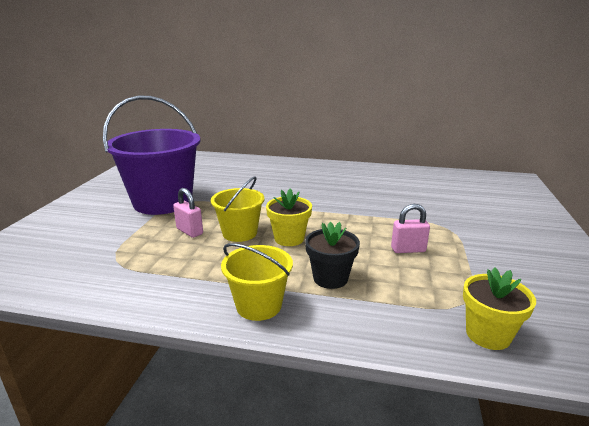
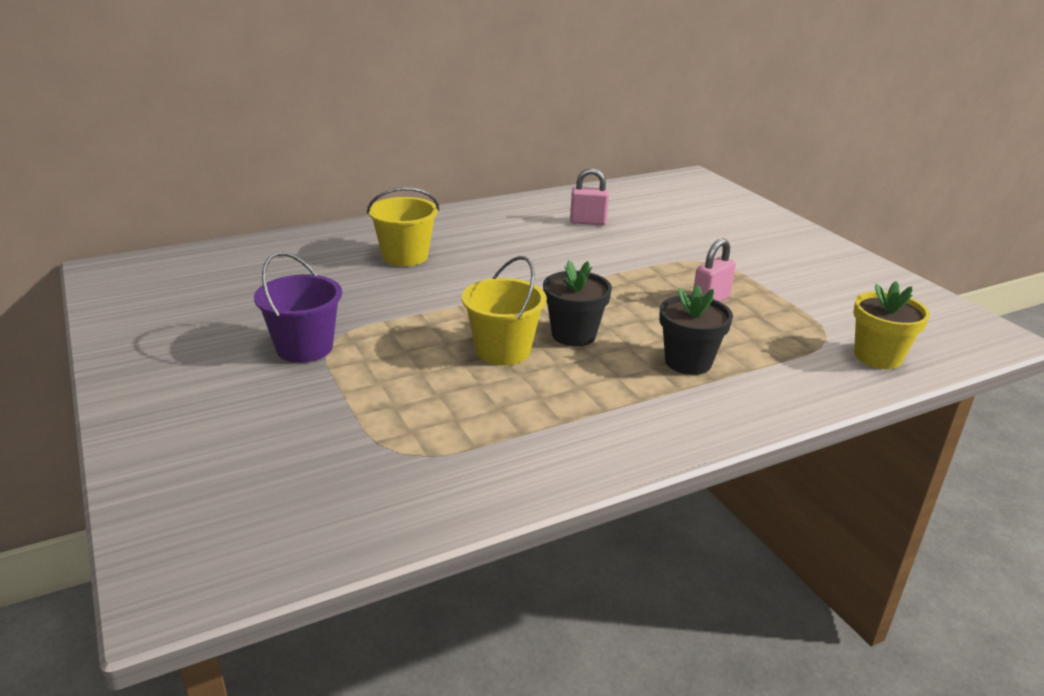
camera: 40 degrees left, 5 degrees up
(163, 202) = (304, 348): purple bucket -> purple bucket, size x0.52
(189, 231) = (432, 374): pink padlock -> pink padlock (588, 222)
(259, 305) = (668, 421): yellow bucket -> yellow bucket (405, 256)
(289, 238) = (573, 335): yellow flower pot -> black flower pot

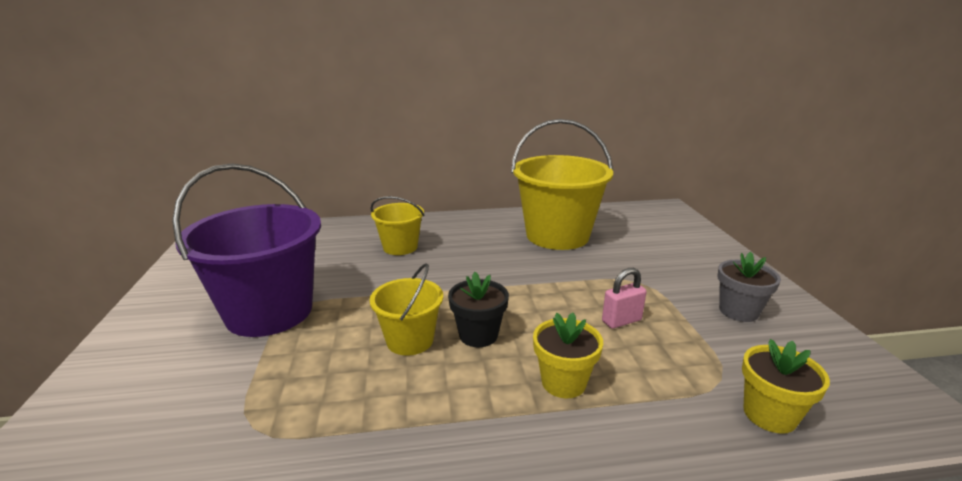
camera: 20 degrees right, 5 degrees down
(304, 348) = (269, 312): purple bucket -> purple bucket, size x1.92
(588, 222) = (557, 235): pink padlock -> yellow bucket
(688, 362) = (563, 382): black flower pot -> yellow flower pot
(815, 276) = (738, 311): none -> grey flower pot

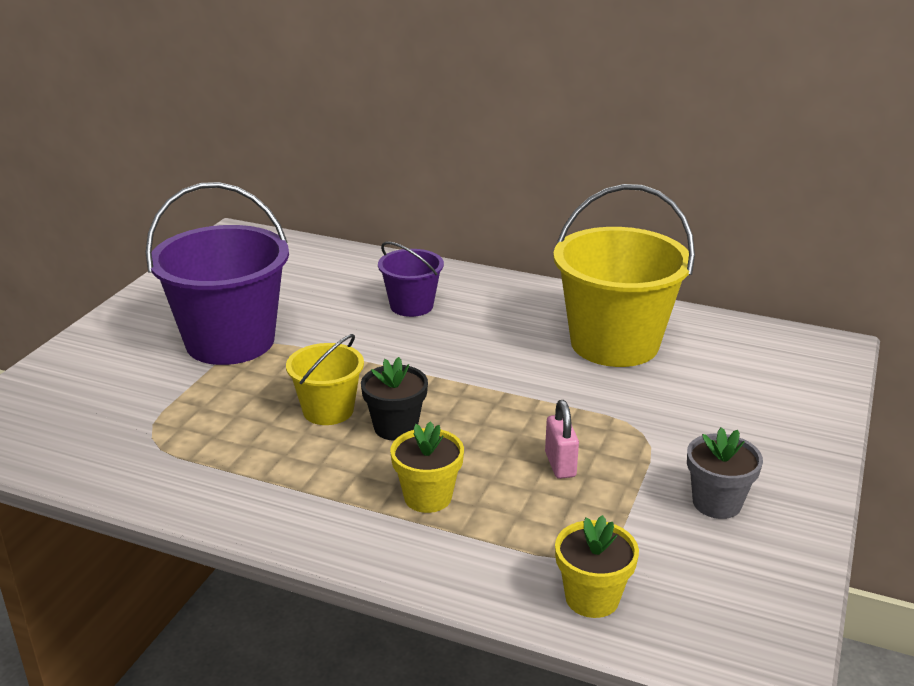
camera: 30 degrees right, 5 degrees up
(400, 247) = (411, 306): yellow bucket -> purple bucket
(621, 321) = (560, 464): pink padlock -> pink padlock turned 75 degrees clockwise

